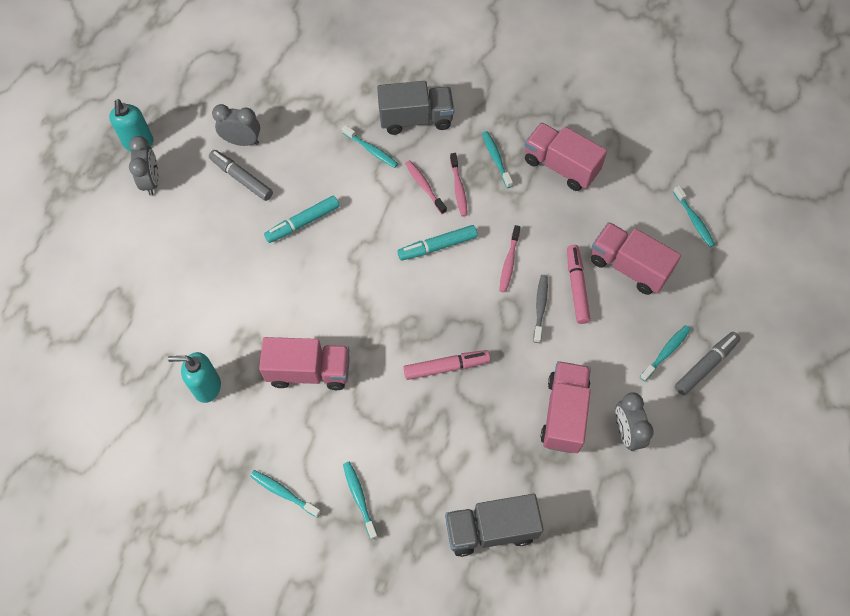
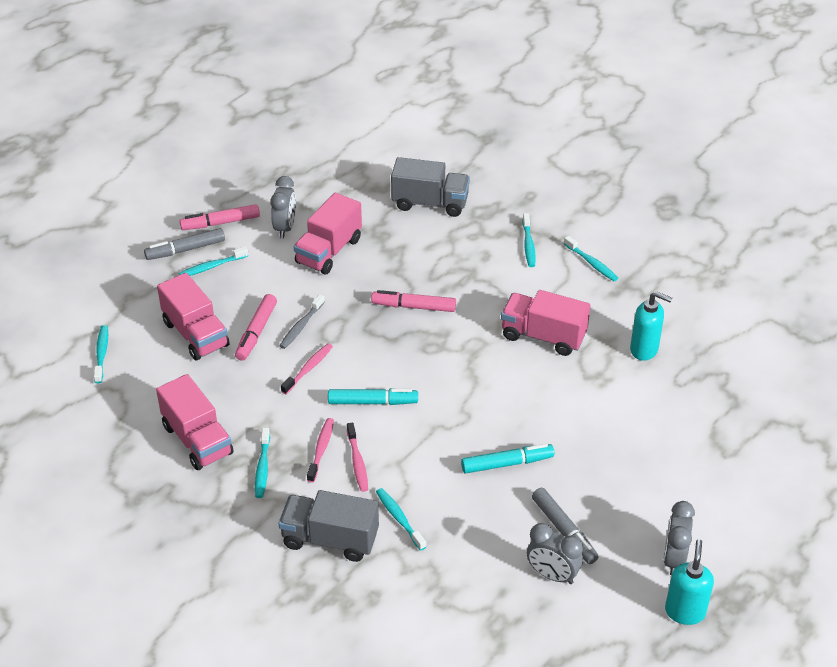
camera: 160 degrees left, 20 degrees down
(695, 416) = (220, 223): none -> pink marker

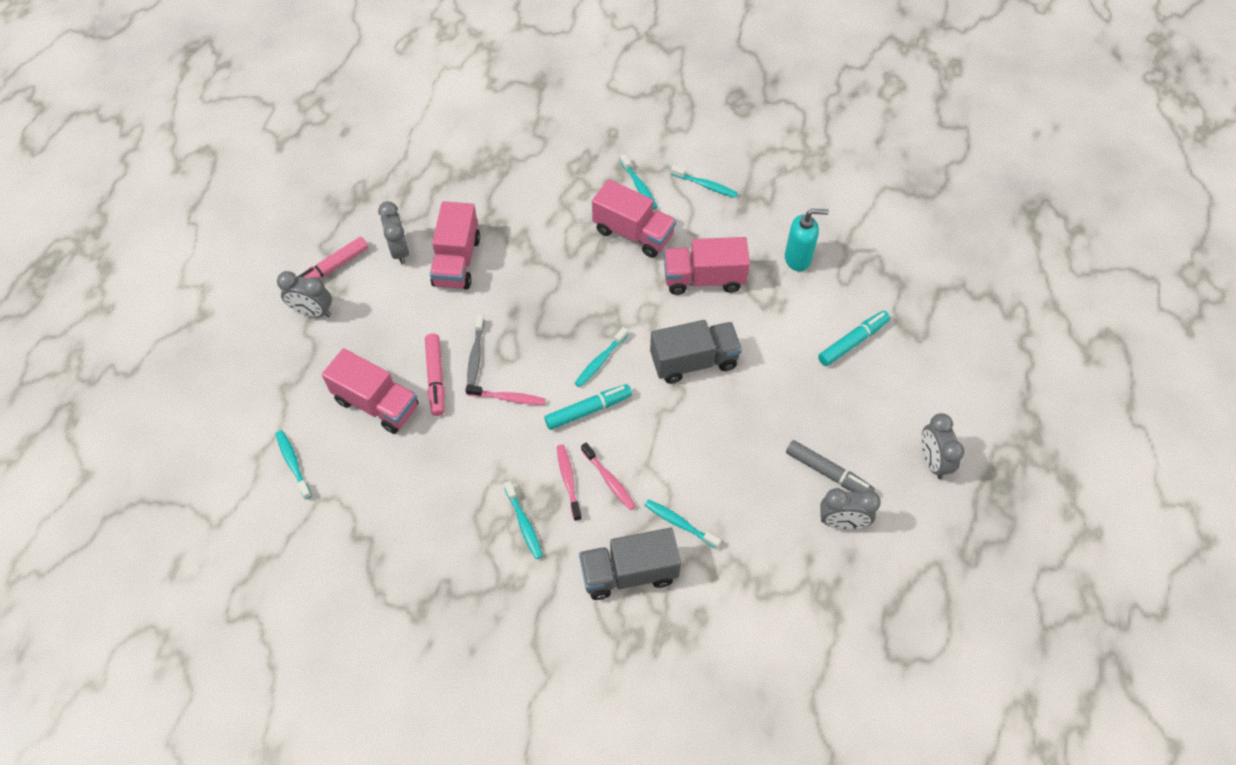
camera: 25 degrees left, 15 degrees up
(185, 250) = (313, 312): grey marker -> grey clock
(197, 440) = (444, 520): pink truck -> pink truck (633, 233)
(212, 266) = (350, 321): turquoise toothbrush -> turquoise toothbrush (600, 361)
(308, 368) = (508, 398): pink toothbrush -> pink toothbrush turned 90 degrees clockwise
(414, 307) = (570, 292): pink marker -> none
(430, 203) = (524, 173): grey truck -> grey truck (694, 361)
(507, 463) = (743, 425): turquoise marker -> turquoise marker (852, 342)
(685, 611) = (968, 509): turquoise soap dispenser -> none

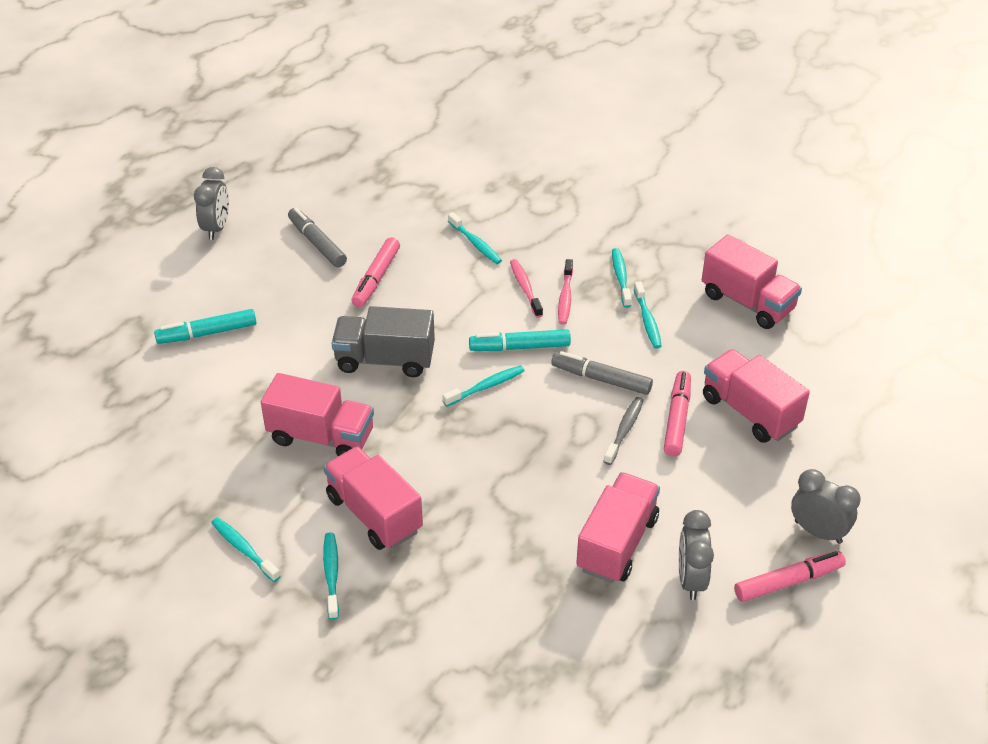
camera: 160 degrees left, 15 degrees down
(293, 463) = (849, 381): turquoise toothbrush -> turquoise toothbrush (647, 320)
(395, 531) = (747, 302): none -> pink truck
(508, 398) = (601, 379): pink toothbrush -> grey marker
(629, 573) = (538, 224): grey truck -> none
(749, 447) = (376, 278): none -> pink marker
(798, 259) = (198, 427): turquoise soap dispenser -> none
(842, 522) = (331, 210): grey clock -> none

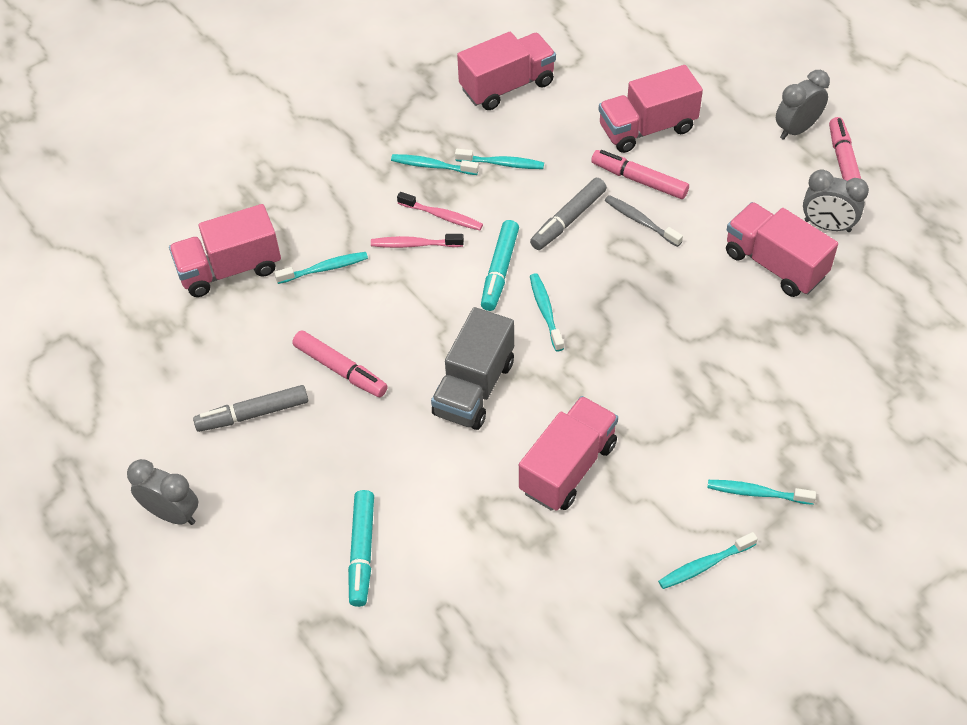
camera: 70 degrees left, 10 degrees up
(374, 514) = (688, 442): pink truck -> pink truck (230, 269)

